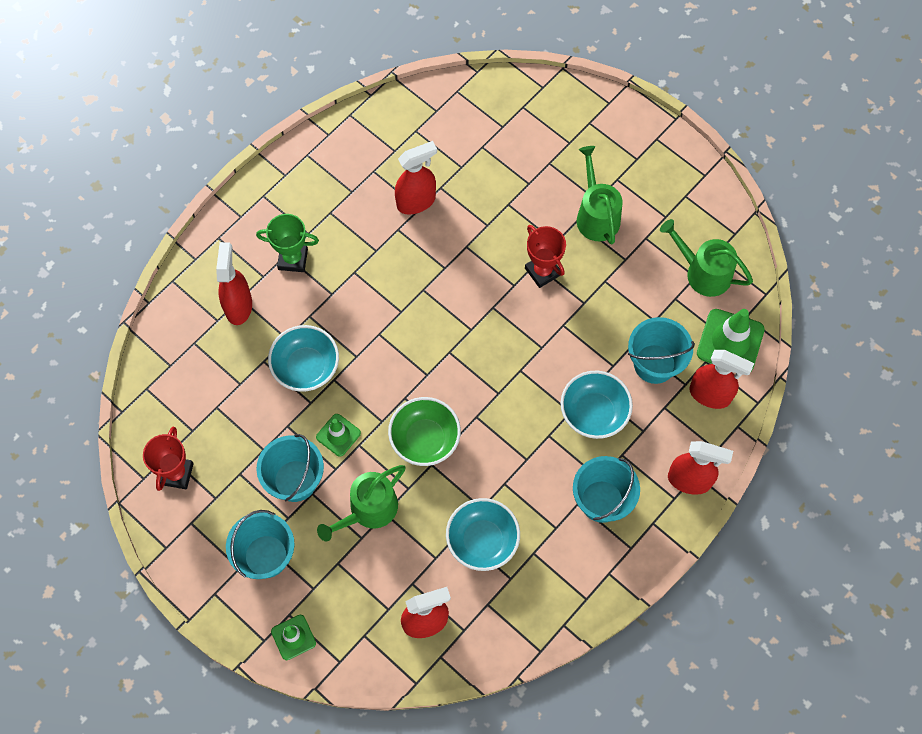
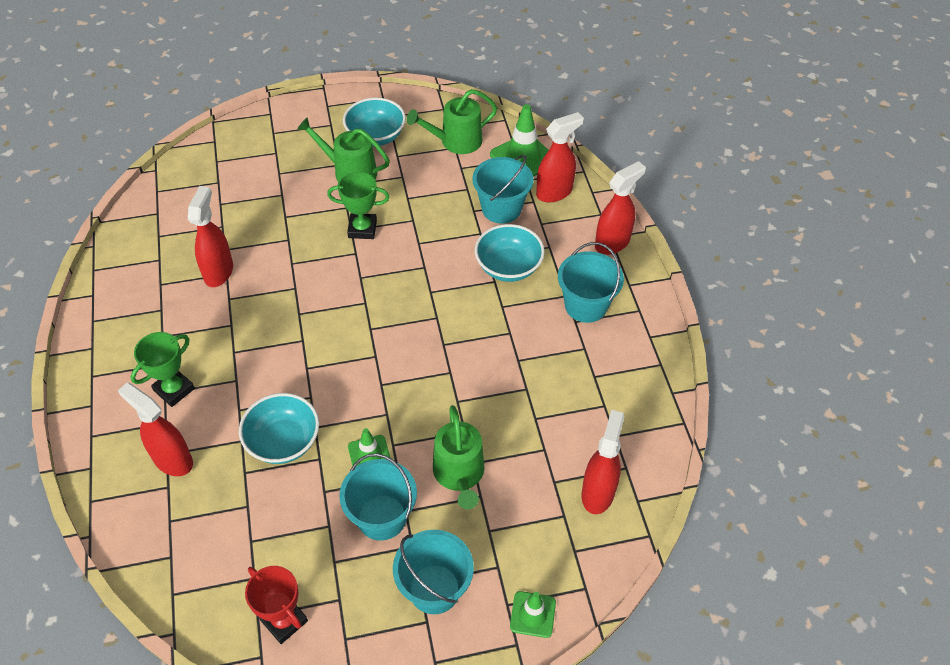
camera: 55 degrees left, 15 degrees down
(425, 439) = (431, 392): green bowl -> none
(482, 540) = (556, 405): turquoise bowl -> turquoise bowl (376, 136)
(542, 271) = (362, 229): red trophy -> green trophy

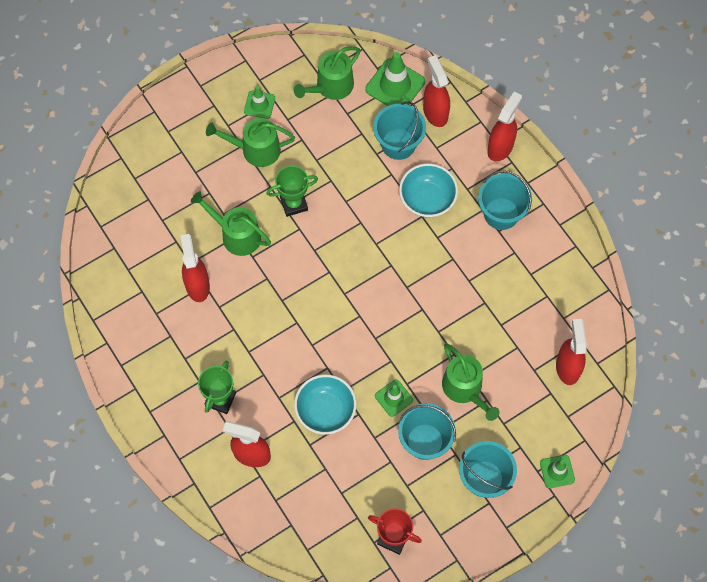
camera: 20 degrees left, 15 degrees up
(287, 239) = (237, 235): none -> green watering can
(376, 136) = (259, 105): turquoise bowl -> green traffic cone
(554, 192) = (435, 112): red spray bottle -> red spray bottle turned 60 degrees counterclockwise

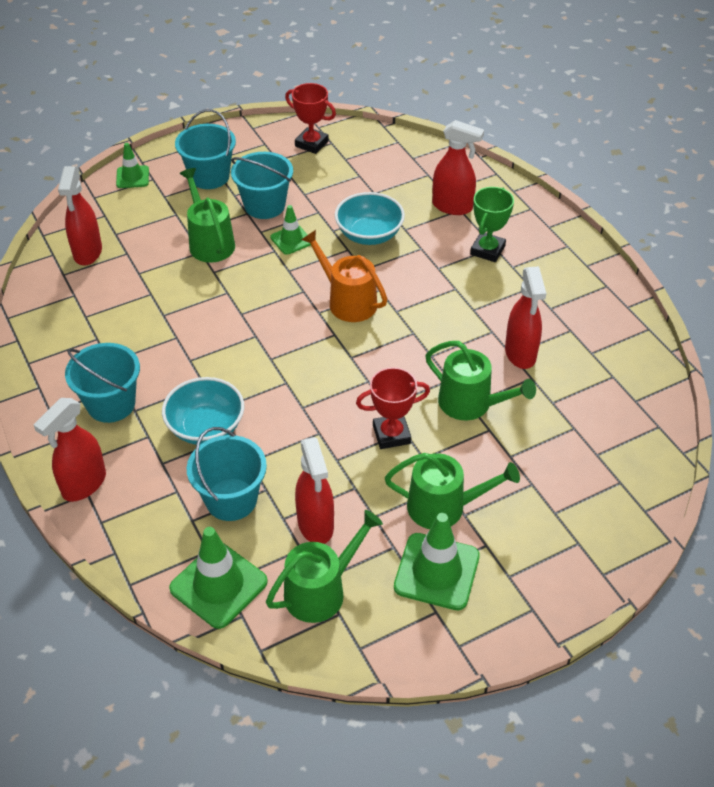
camera: 175 degrees left, 20 degrees down
(259, 105) = (436, 571): green traffic cone -> green traffic cone, size x1.71
(294, 203) = (391, 434): green trophy -> red trophy
(337, 329) = (348, 301): none -> orange watering can
(435, 112) = (166, 540): red spray bottle -> red spray bottle (315, 525)

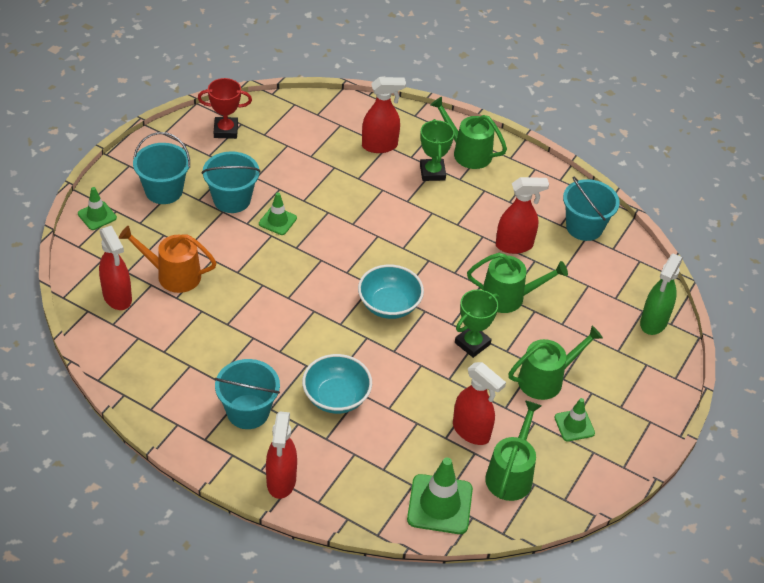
camera: 35 degrees left, 0 degrees up
(210, 242) = (213, 248): green watering can -> green watering can (468, 153)
(231, 499) = (399, 441): turquoise bucket -> turquoise bucket (584, 227)
(348, 301) = (362, 254): orange watering can -> orange watering can (173, 275)
(369, 235) = (335, 193): turquoise bowl -> turquoise bowl (389, 305)
(391, 434) = (472, 343): red trophy -> green trophy
(436, 571) = (574, 425): green traffic cone -> green traffic cone, size x0.58
(520, 354) = (514, 245): red spray bottle -> red spray bottle turned 60 degrees counterclockwise
(623, 500) = (653, 322): none -> green spray bottle

